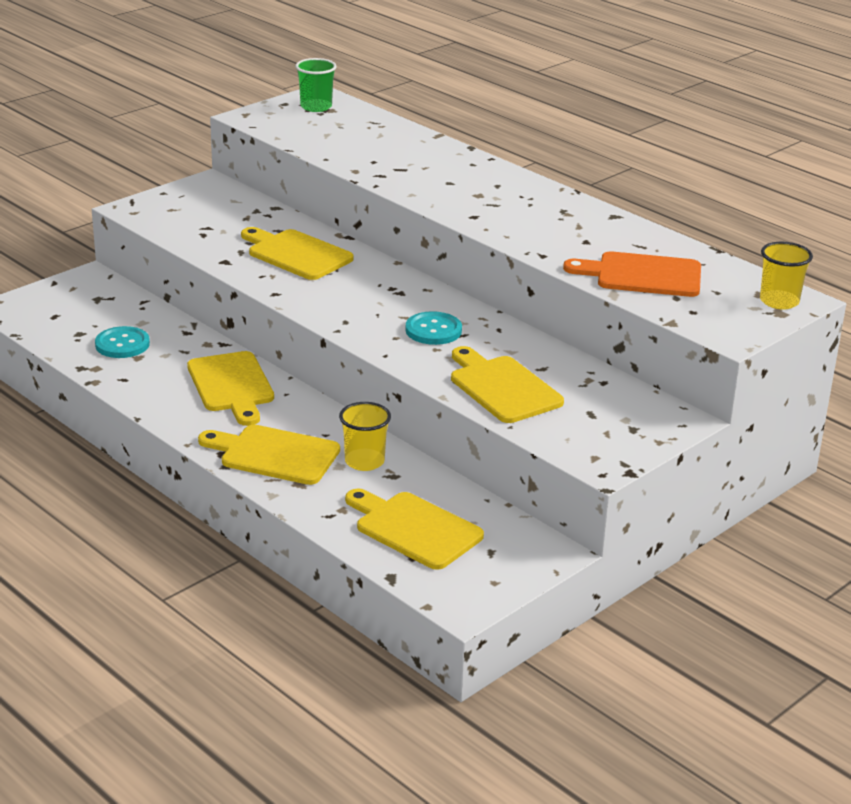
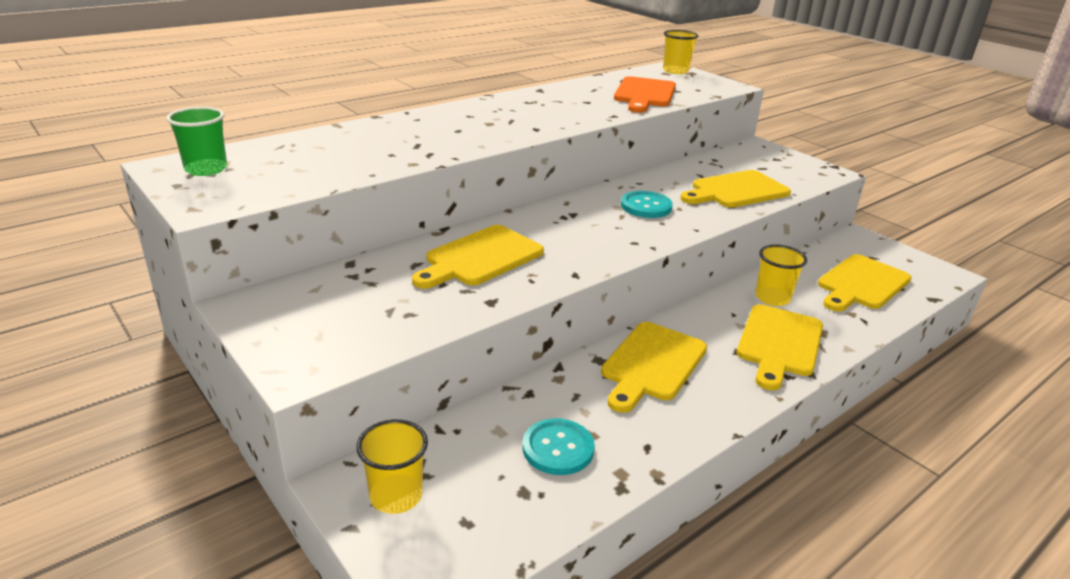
camera: 85 degrees left, 0 degrees up
(79, 293) = (396, 496): none -> yellow cup
(231, 385) = (652, 364): yellow cutting board -> yellow cutting board turned 135 degrees clockwise

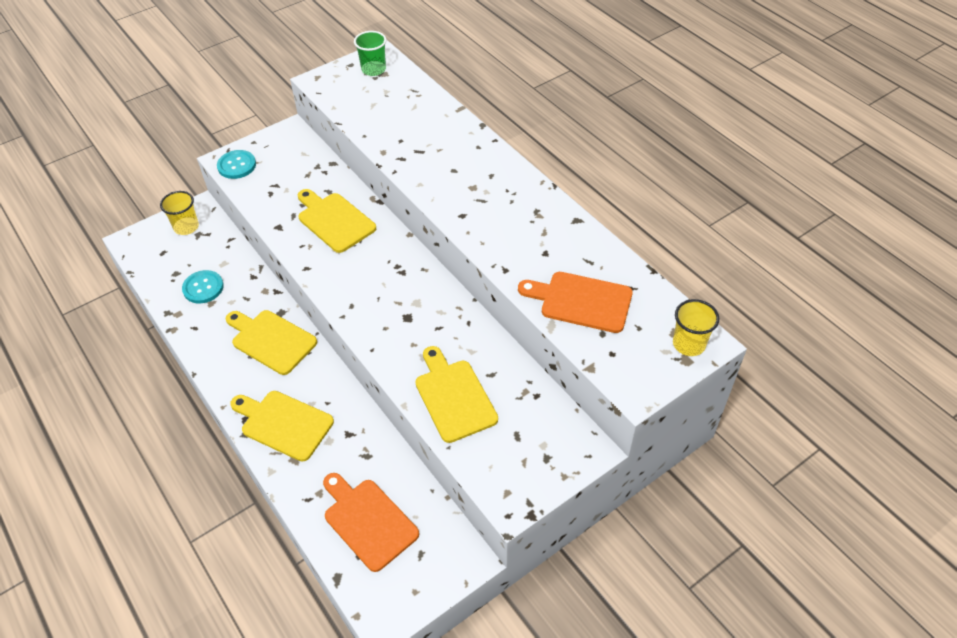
camera: 95 degrees right, 20 degrees up
(646, 206) = (416, 321): turquoise button -> turquoise button (237, 165)
(772, 298) = (349, 437): yellow cup -> none
(861, 284) = (368, 521): yellow cutting board -> orange cutting board

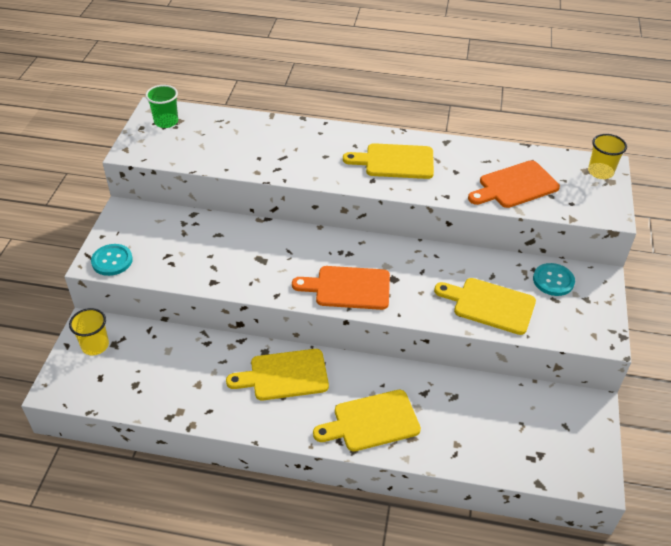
camera: 45 degrees left, 5 degrees down
(203, 288) = (175, 378): turquoise button -> turquoise button (553, 280)
(334, 221) = (251, 251): yellow cutting board -> yellow cutting board (395, 162)
(368, 521) = (510, 434): orange cutting board -> orange cutting board (348, 288)

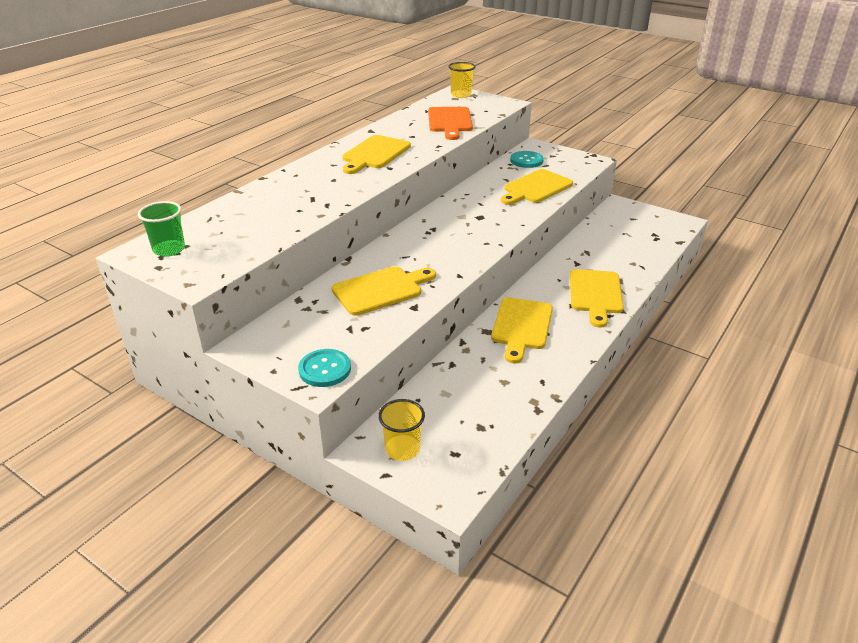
camera: 65 degrees left, 10 degrees down
(228, 254) = (381, 290): none -> yellow cutting board
(348, 288) = (476, 239): orange cutting board -> none

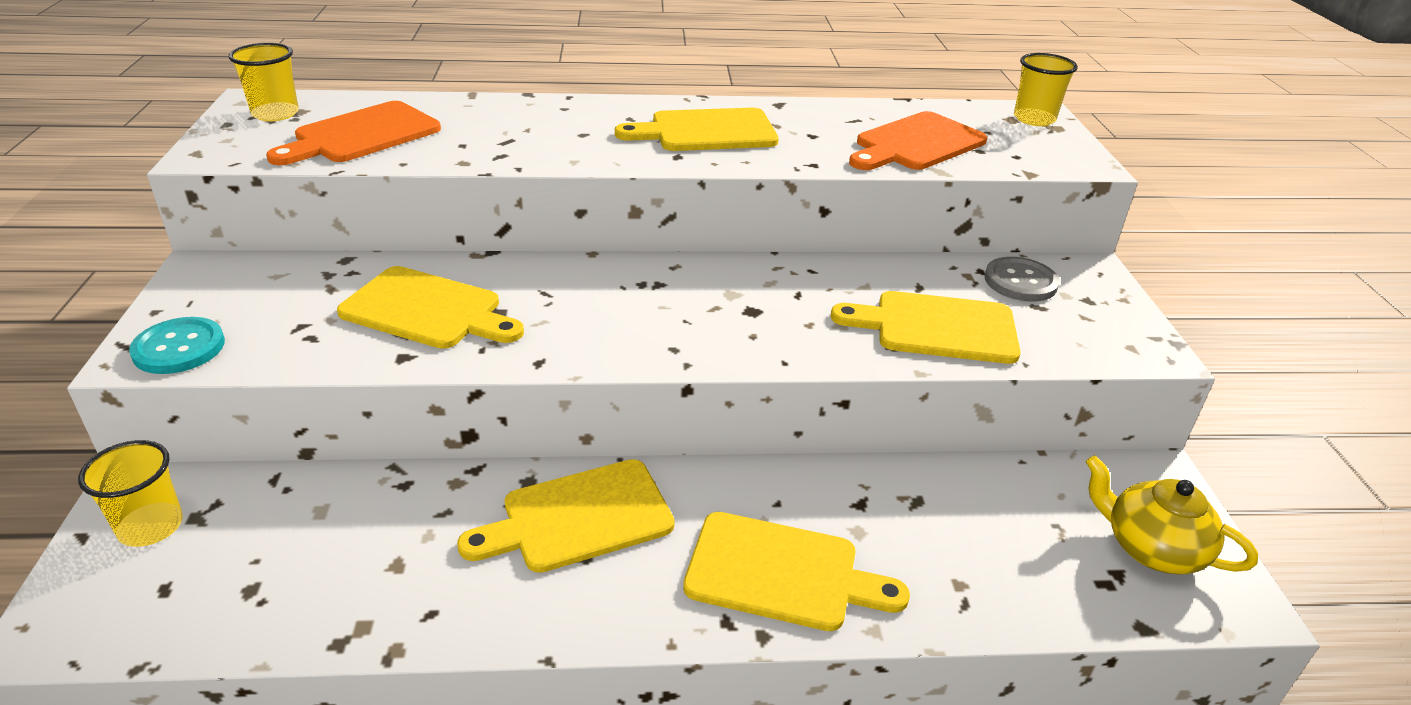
camera: 50 degrees right, 0 degrees up
(169, 249) = (275, 114): green cup -> yellow cup
(243, 232) = (362, 135): none -> orange cutting board
(526, 160) = (1020, 281): turquoise button -> grey button
(595, 294) = (781, 573): yellow cutting board -> yellow cutting board turned 135 degrees counterclockwise
(649, 223) = (1151, 548): none -> yellow teapot

